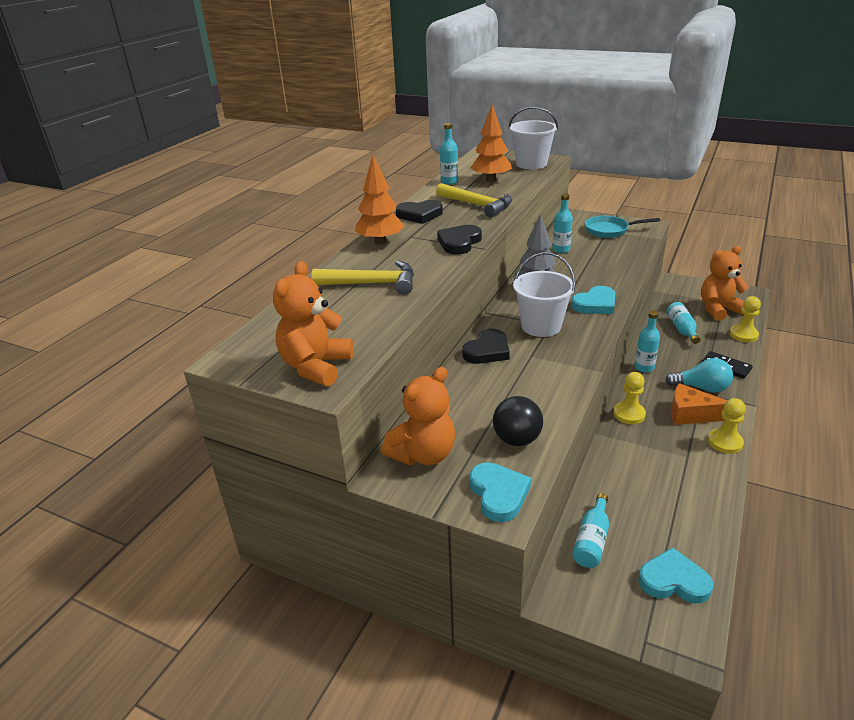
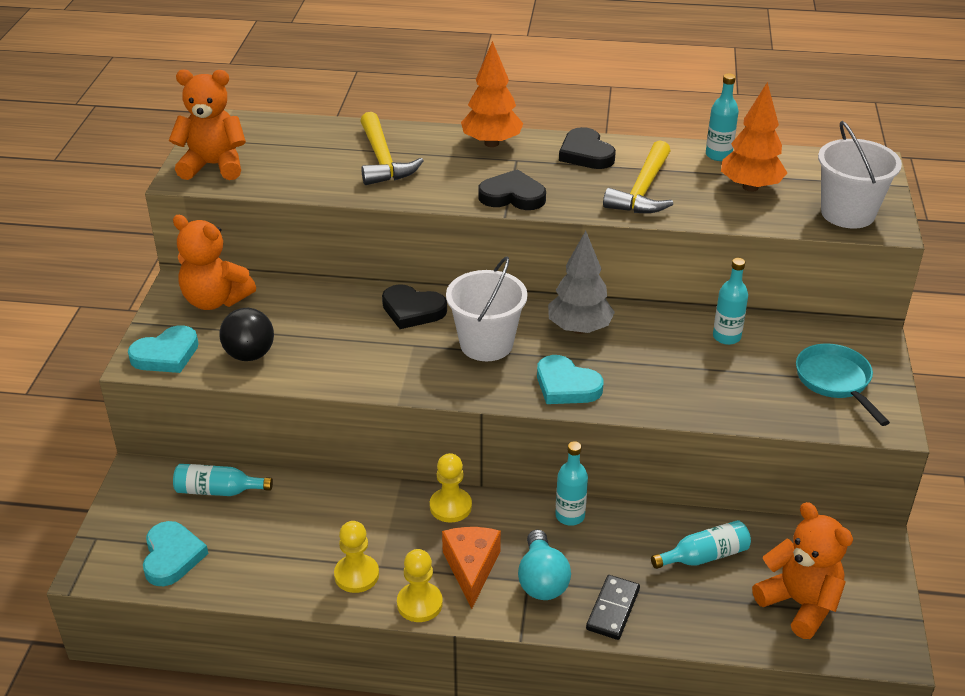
camera: 70 degrees right, 5 degrees up
(743, 335) = (725, 635): yellow pawn -> yellow pawn (356, 575)

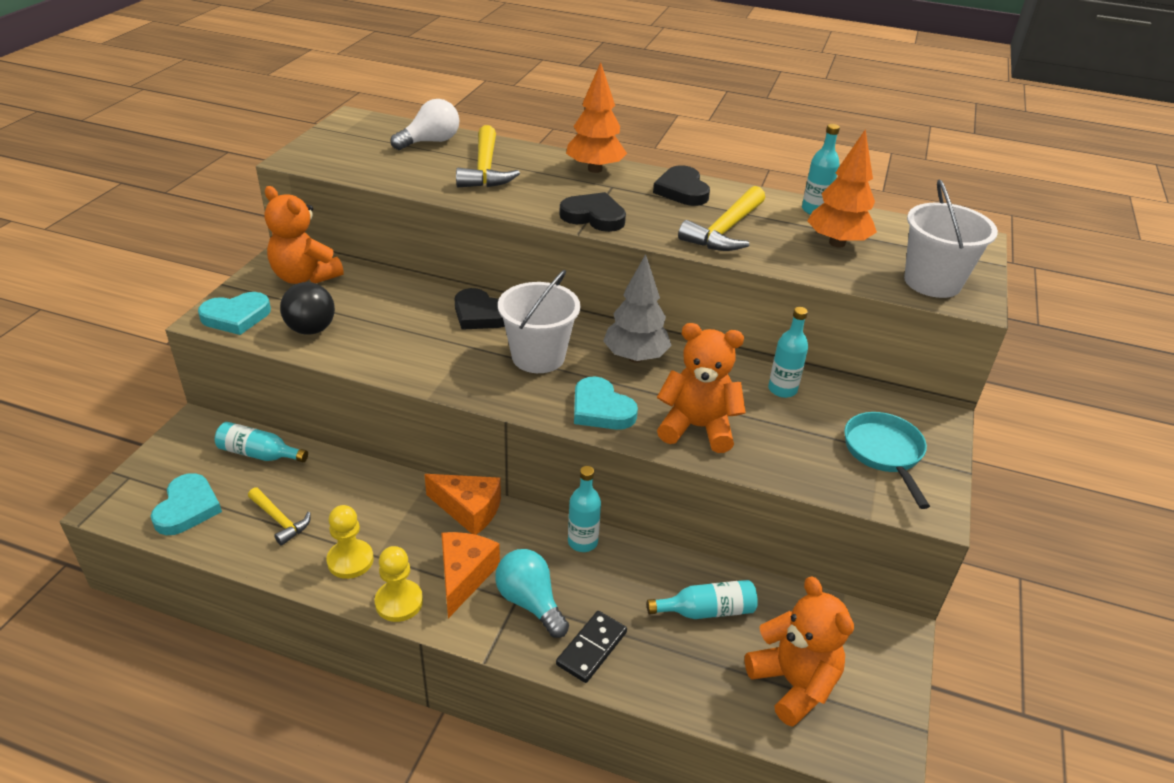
camera: 10 degrees right, 0 degrees up
(213, 166) = (329, 152): orange teddy bear -> orange teddy bear (697, 427)
(270, 551) = (280, 520): none -> yellow hammer
(312, 137) = (430, 142): none -> white light bulb
(450, 506) = (469, 510): yellow pawn -> orange cheese
(542, 580) = (530, 602): turquoise light bulb -> turquoise light bulb turned 135 degrees clockwise

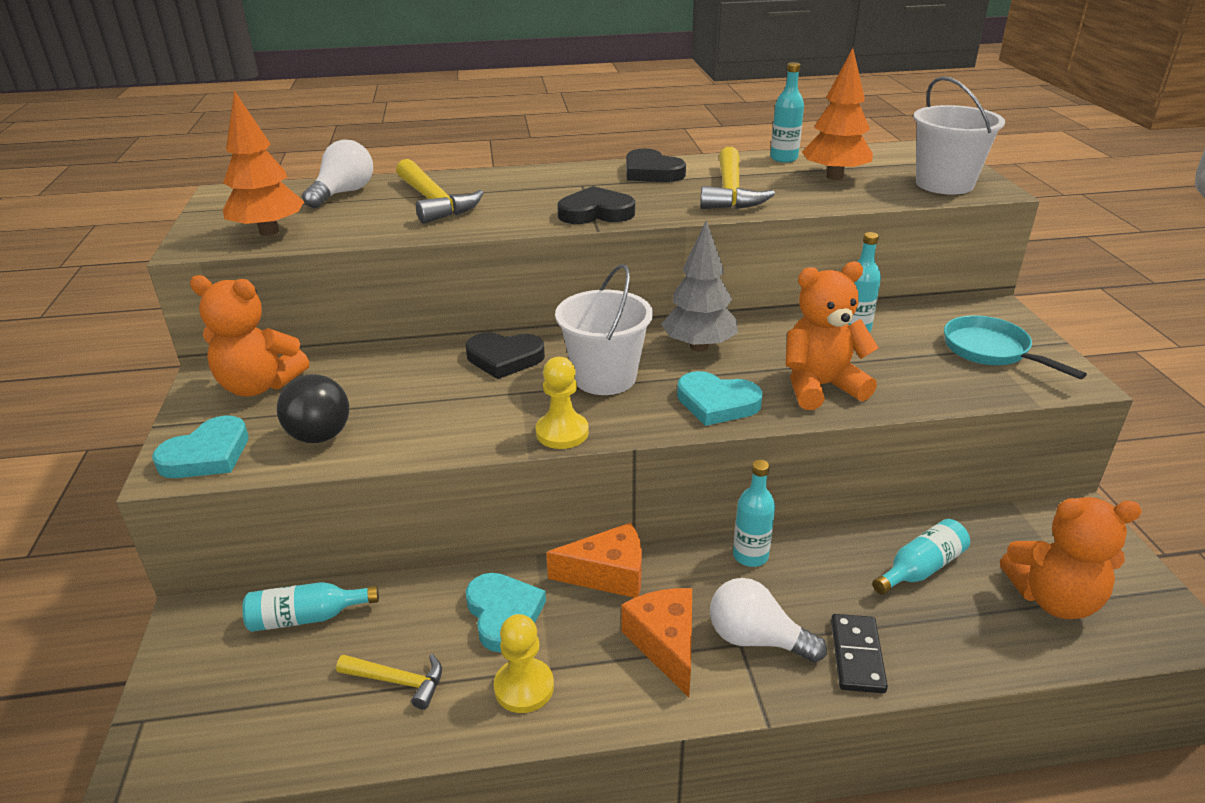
camera: 25 degrees left, 5 degrees down
(187, 508) = (261, 721): turquoise heart -> turquoise heart (504, 614)
(399, 602) = (620, 706): yellow pawn -> yellow pawn (562, 432)
(530, 602) = (756, 639): turquoise light bulb -> white light bulb
(595, 169) = (548, 175): orange tree -> orange tree (269, 232)
(793, 683) = (1053, 599): orange teddy bear -> orange teddy bear turned 150 degrees clockwise

